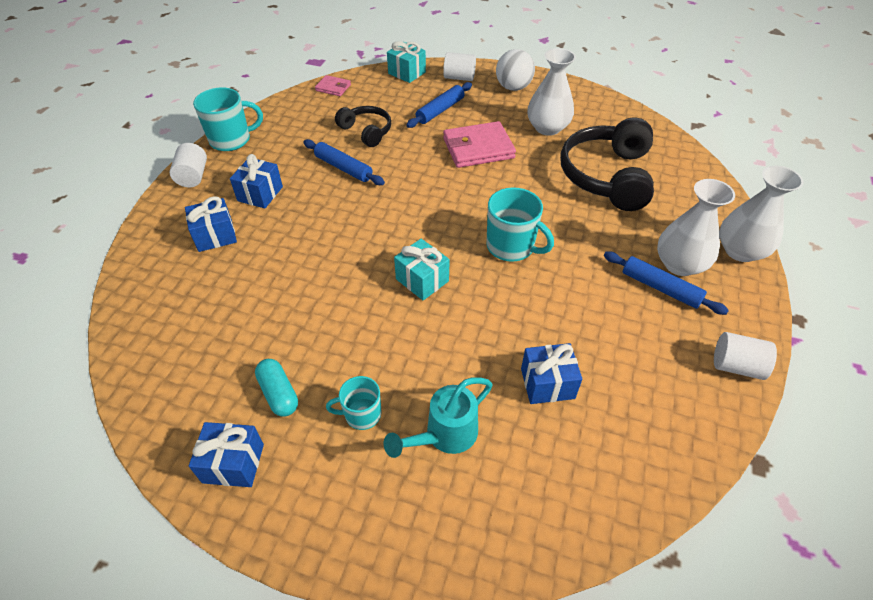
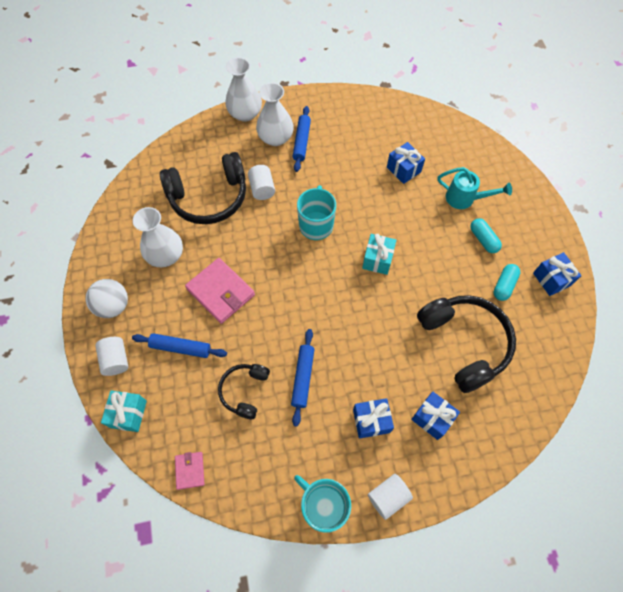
camera: 120 degrees left, 15 degrees up
(254, 304) = (464, 343): none -> black headphones
(361, 414) = (483, 239): turquoise mug -> turquoise capsule
(736, 366) = (336, 100): white cylinder -> white cylinder (262, 189)

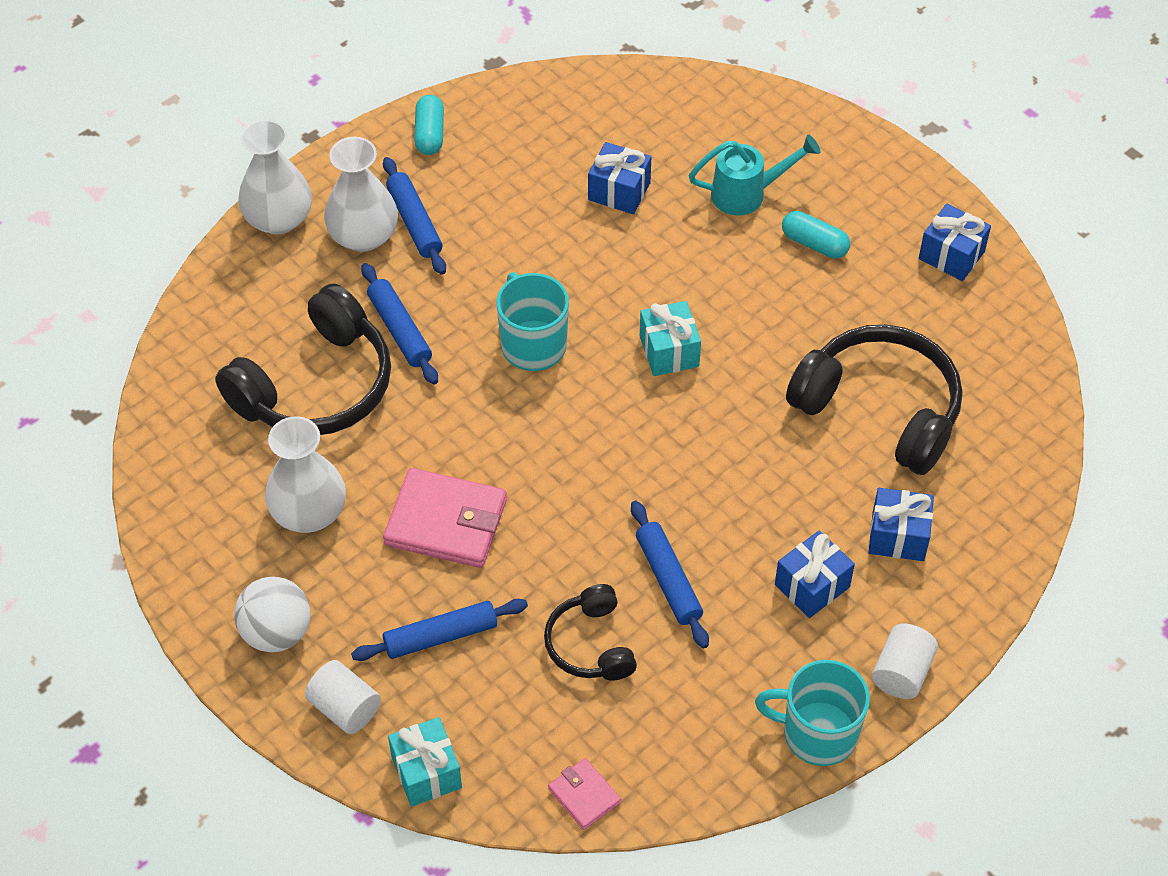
camera: 30 degrees left, 10 degrees down
(262, 189) = (400, 330): white cylinder -> blue rolling pin
(504, 285) = (887, 297): turquoise capsule -> turquoise capsule (430, 134)

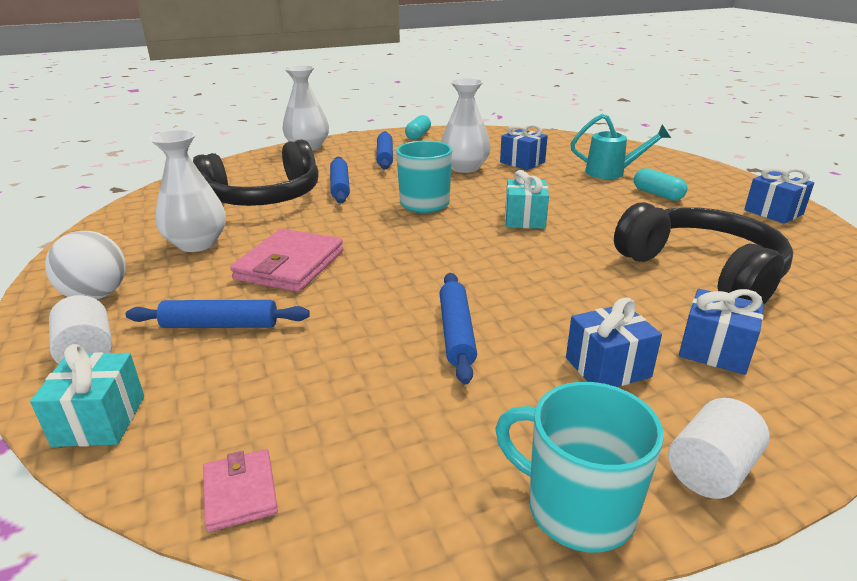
camera: 20 degrees right, 25 degrees down
(363, 236) = (350, 157): white vase -> white vase (464, 168)
(446, 522) = (290, 265): pink wallet -> pink wallet turned 75 degrees clockwise
(590, 644) = (350, 360): black headphones -> none

